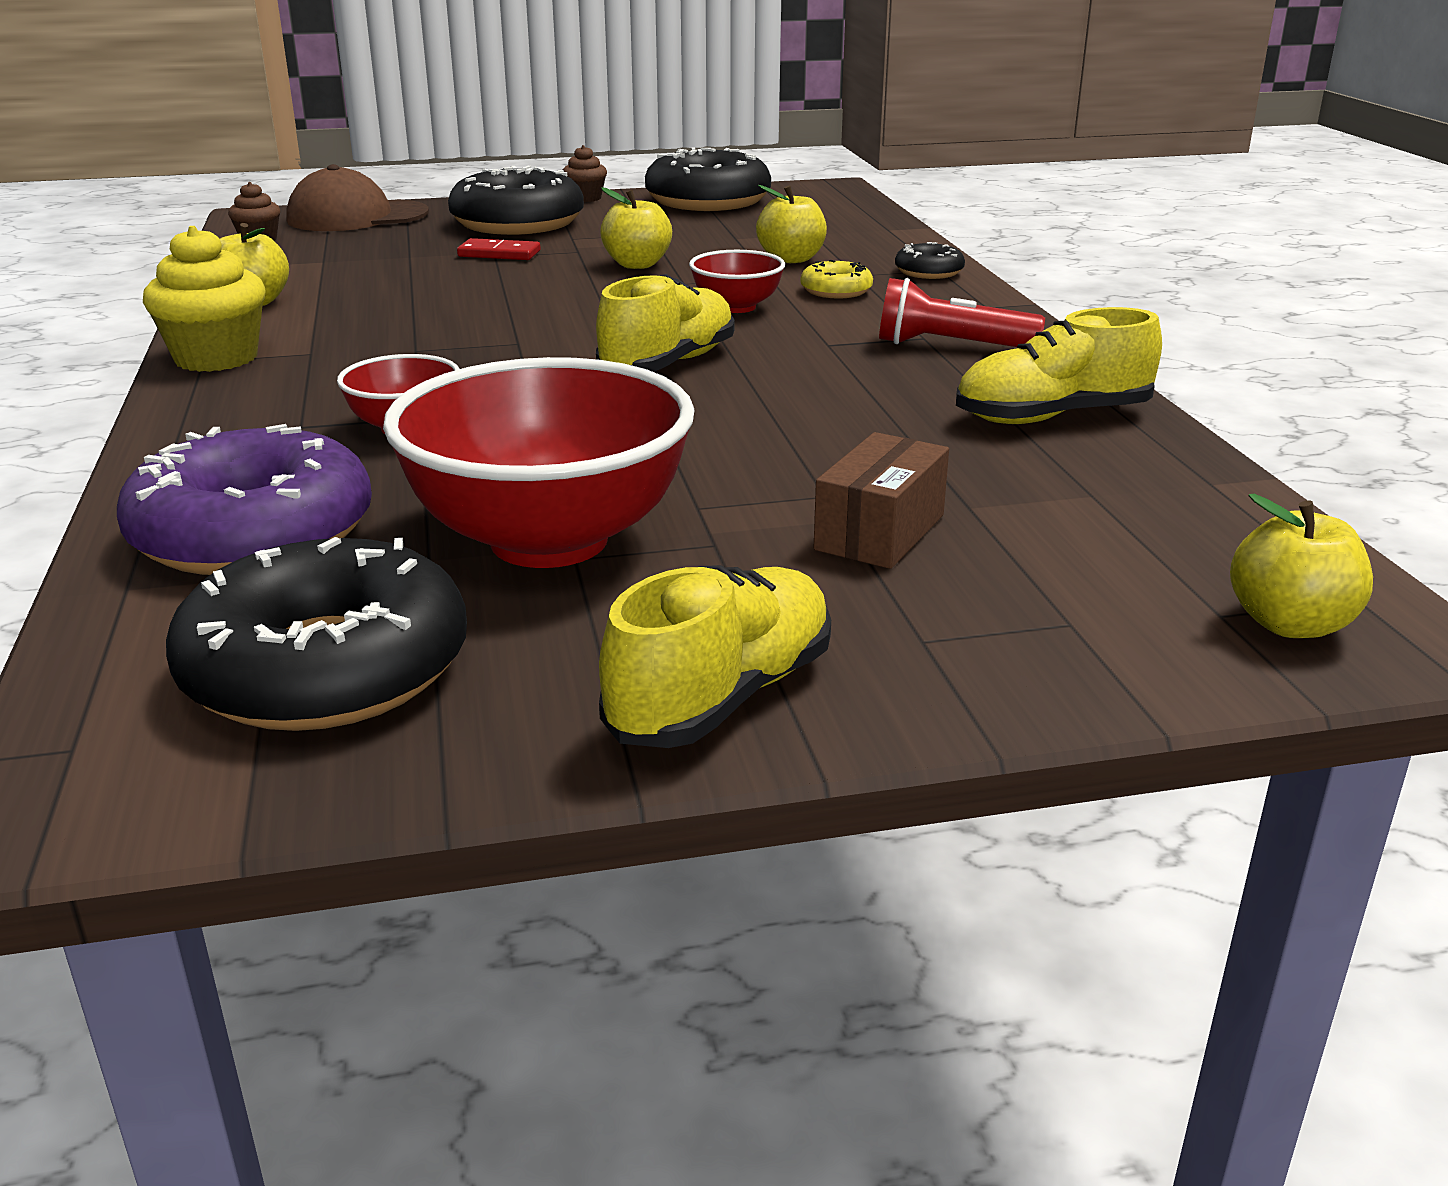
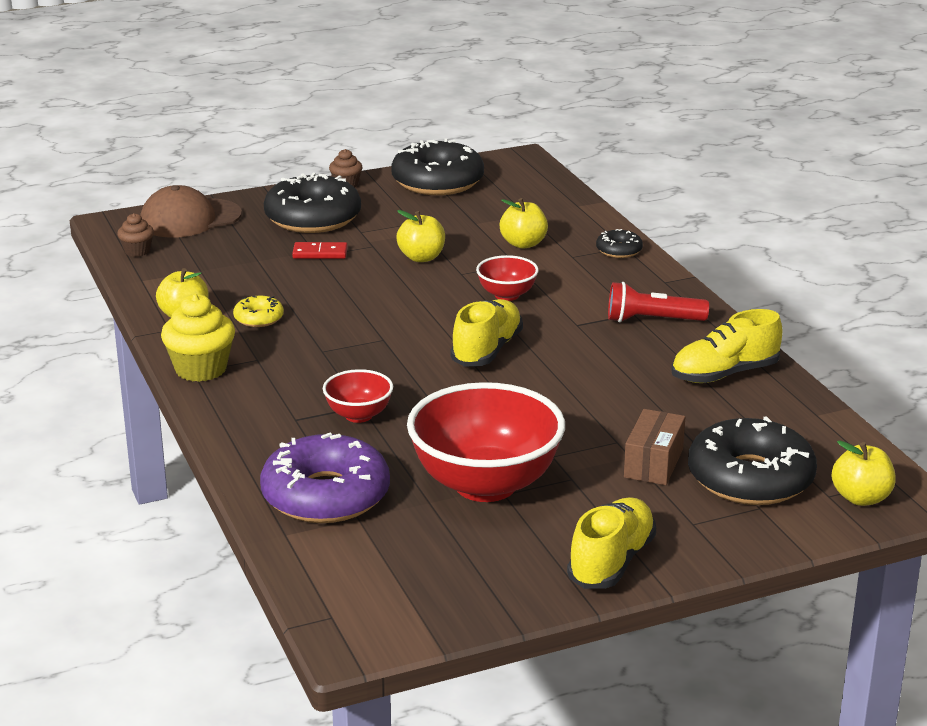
camera: 10 degrees left, 0 degrees up
(326, 669) = (420, 567): black donut -> black donut (750, 478)
(836, 291) = (564, 274): yellow donut -> yellow donut (258, 318)

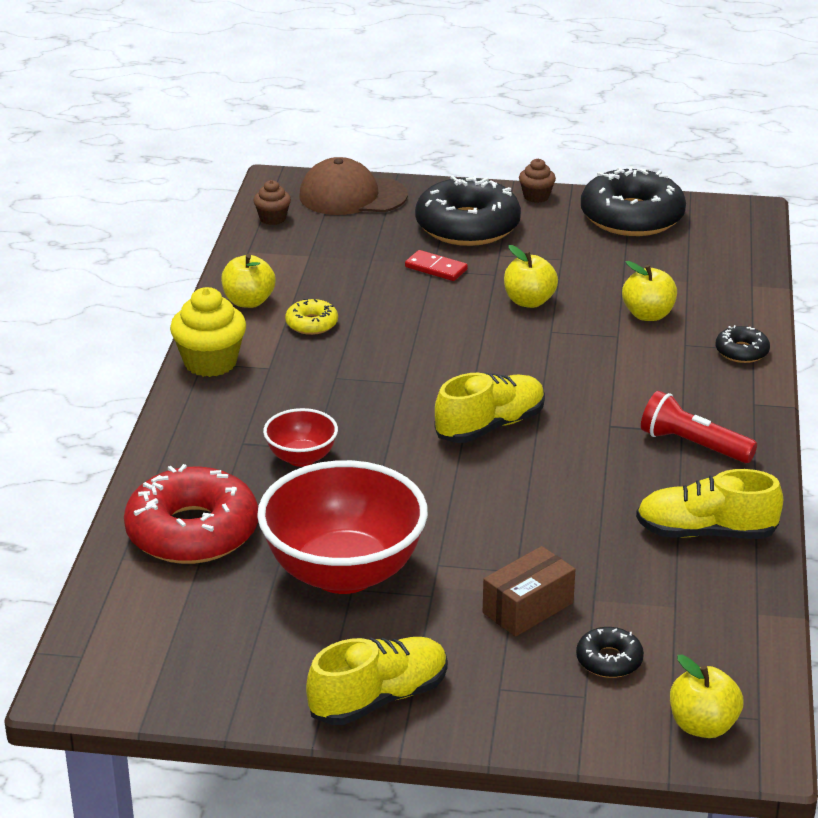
camera: 30 degrees right, 5 degrees up
(326, 495) = (192, 532): purple donut -> red donut
(507, 295) = (571, 370): red bowl -> none
(750, 478) = (609, 660): black donut -> black donut, size x0.46

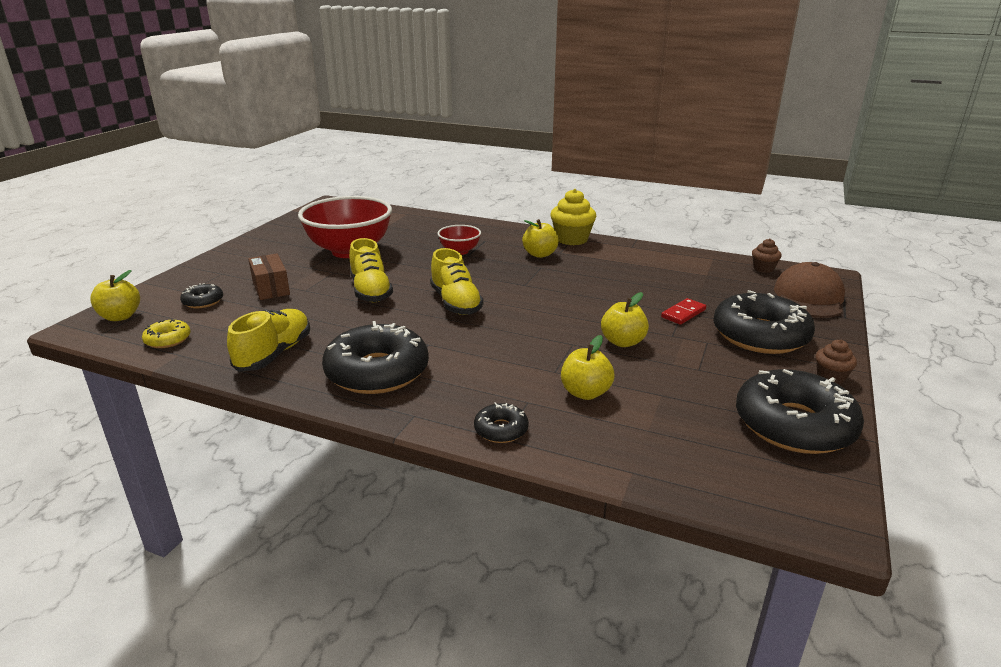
camera: 105 degrees right, 5 degrees down
(192, 532) = (414, 226): red donut -> none
(249, 301) = (642, 253): yellow apple -> yellow apple (540, 254)
(311, 324) = (609, 267): yellow donut -> yellow donut (168, 340)
(379, 698) = (250, 249): yellow shoe -> yellow shoe (371, 291)
(693, 445) = (377, 372): red flashlight -> black donut

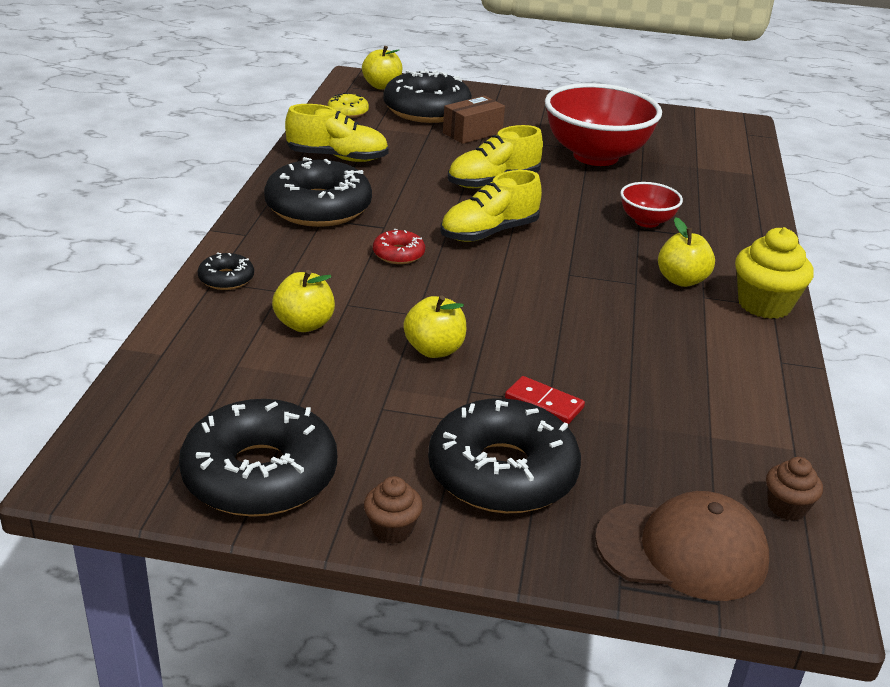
camera: 75 degrees right, 5 degrees up
(203, 301) = (426, 110): black donut -> black donut, size x2.17
(478, 342) = (398, 254): none -> red donut

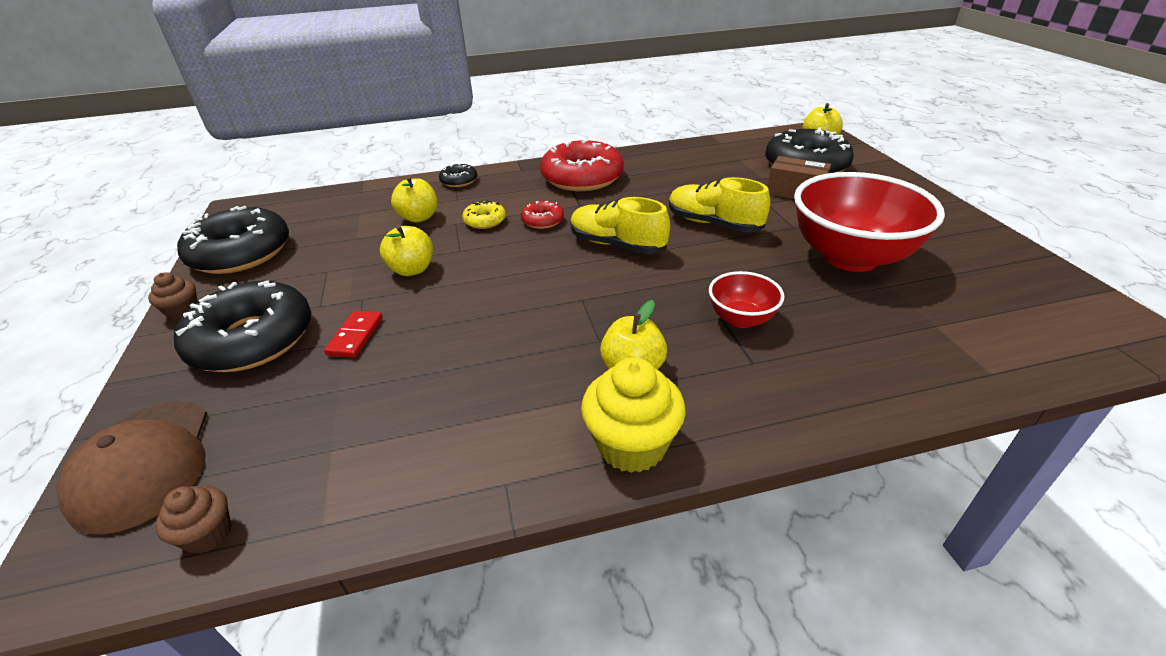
camera: 70 degrees right, 5 degrees up
(318, 208) = (582, 178): black donut -> red donut
(337, 157) = (667, 162): yellow shoe -> none
(348, 112) = (749, 144): yellow donut -> yellow donut (485, 221)

